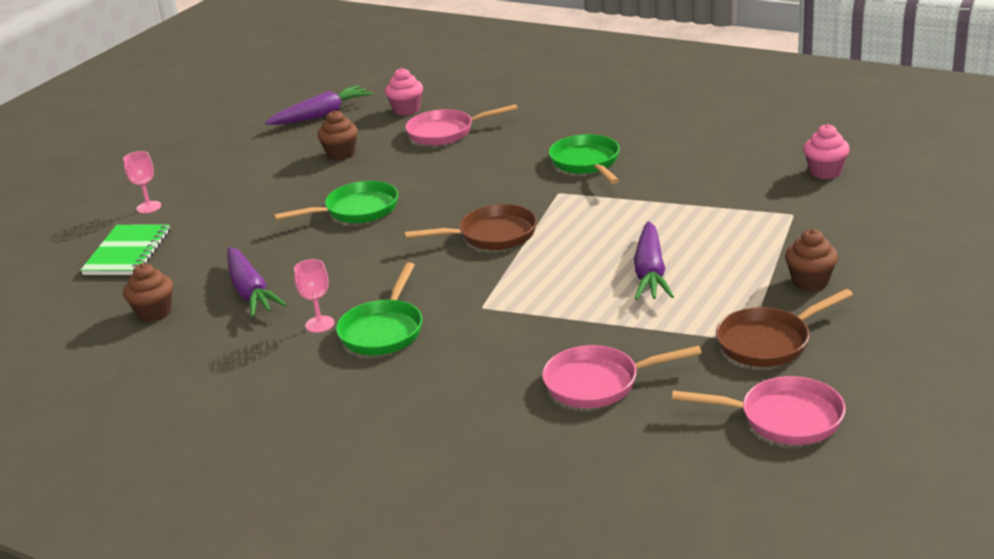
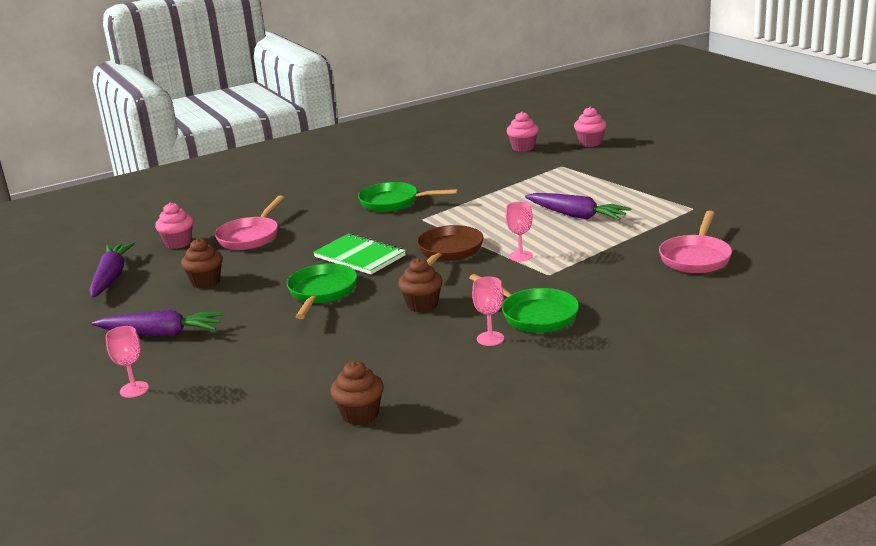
camera: 60 degrees left, 5 degrees down
(128, 252) = (213, 414): green notebook -> green notebook (360, 256)
(250, 292) = (391, 361): purple carrot -> purple carrot (161, 334)
(513, 277) = (520, 256): none -> pink goblet
(768, 342) = (702, 204): brown pan -> none
(784, 418) = (788, 218): pink pan -> none
(810, 282) = (647, 179): brown cupcake -> brown cupcake (422, 305)
(893, 206) = (590, 143): none -> pink cupcake

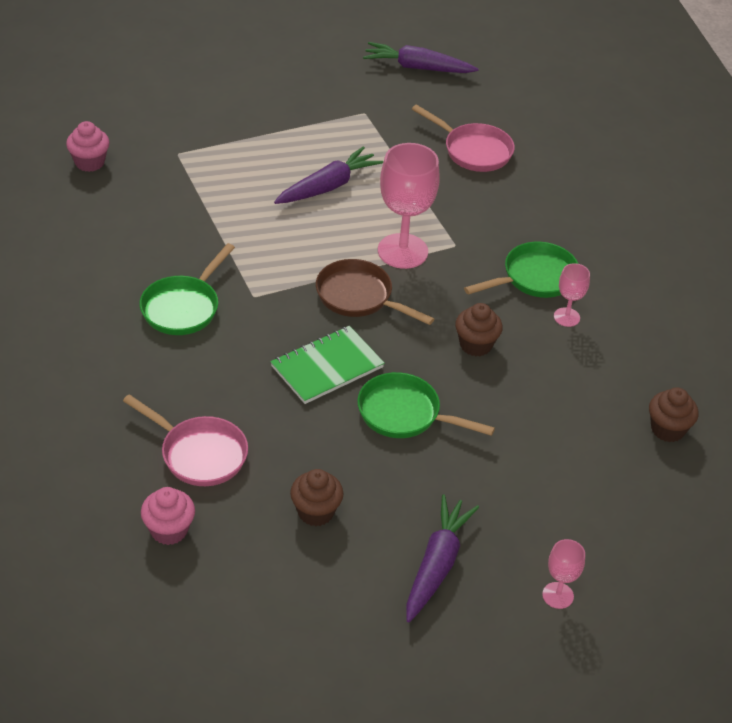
camera: 80 degrees left, 20 degrees up
(111, 277) = (242, 609): purple carrot -> purple carrot (417, 67)
(520, 256) = (402, 251): pink goblet -> pink goblet, size x1.98
(590, 143) = (123, 112): pink cupcake -> none

